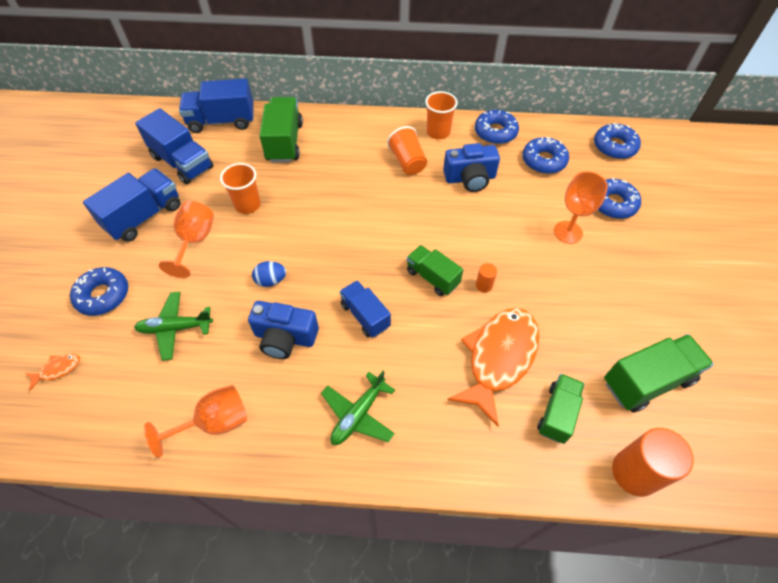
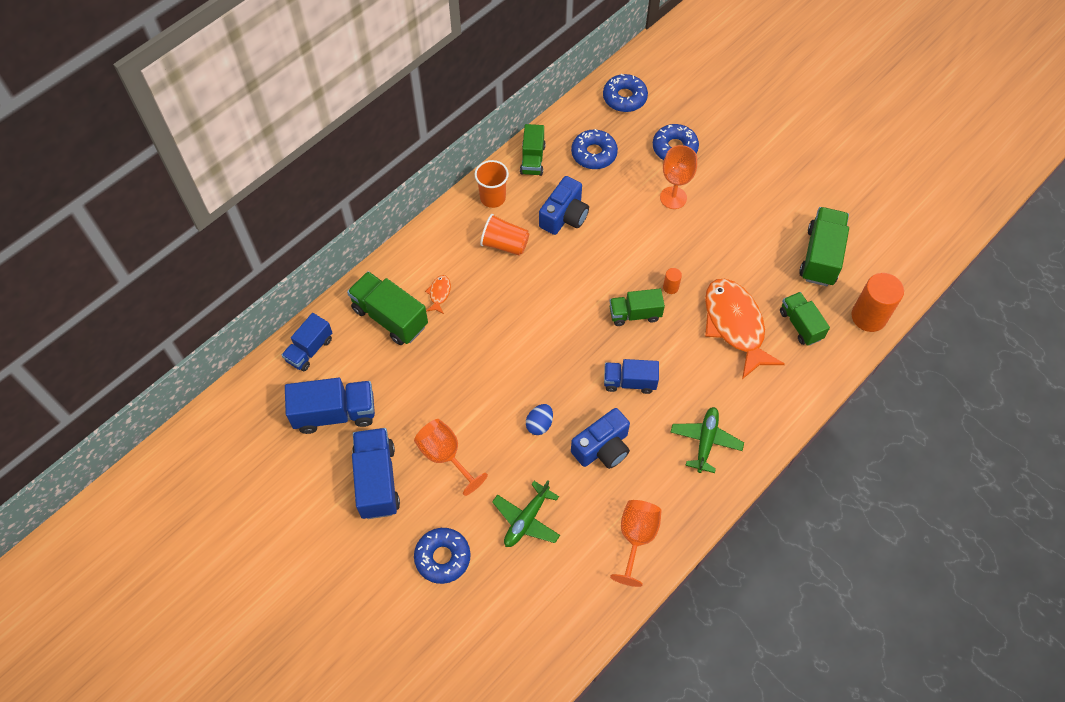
camera: 50 degrees left, 5 degrees up
(58, 369) = (493, 627): orange fish -> orange fish (439, 293)
(222, 121) = (309, 350): blue truck -> blue truck, size x0.65
(247, 205) = (440, 392): orange cup -> none
(358, 414) = (705, 441): green plane -> green plane turned 150 degrees counterclockwise
(495, 132) = (532, 159): blue donut -> green truck

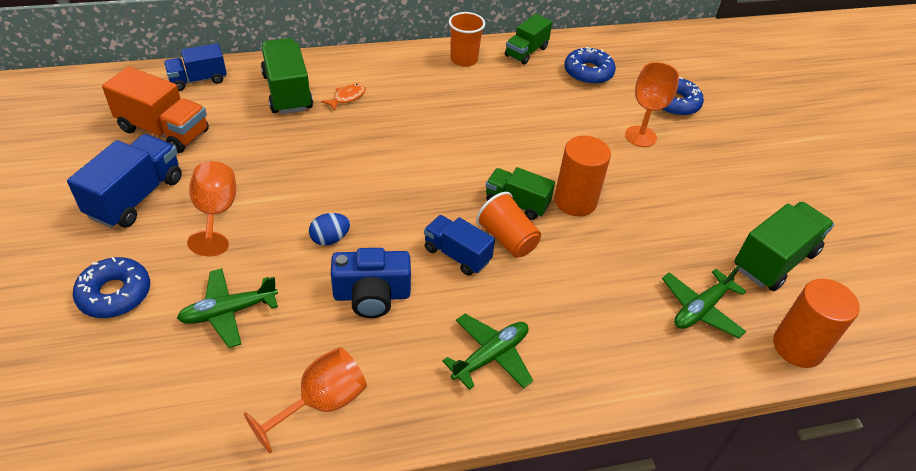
camera: 30 degrees right, 15 degrees down
(335, 413) = (164, 130): blue truck -> orange truck
(505, 244) = (442, 93): orange cup -> orange cup (507, 239)
(564, 216) = (517, 100): blue camera -> none
(624, 98) = (654, 50): blue donut -> none
(670, 287) = (575, 201): orange cylinder -> orange cylinder, size x2.21
(735, 325) = (620, 269): orange fish -> none
(800, 325) = (701, 309): green truck -> green plane

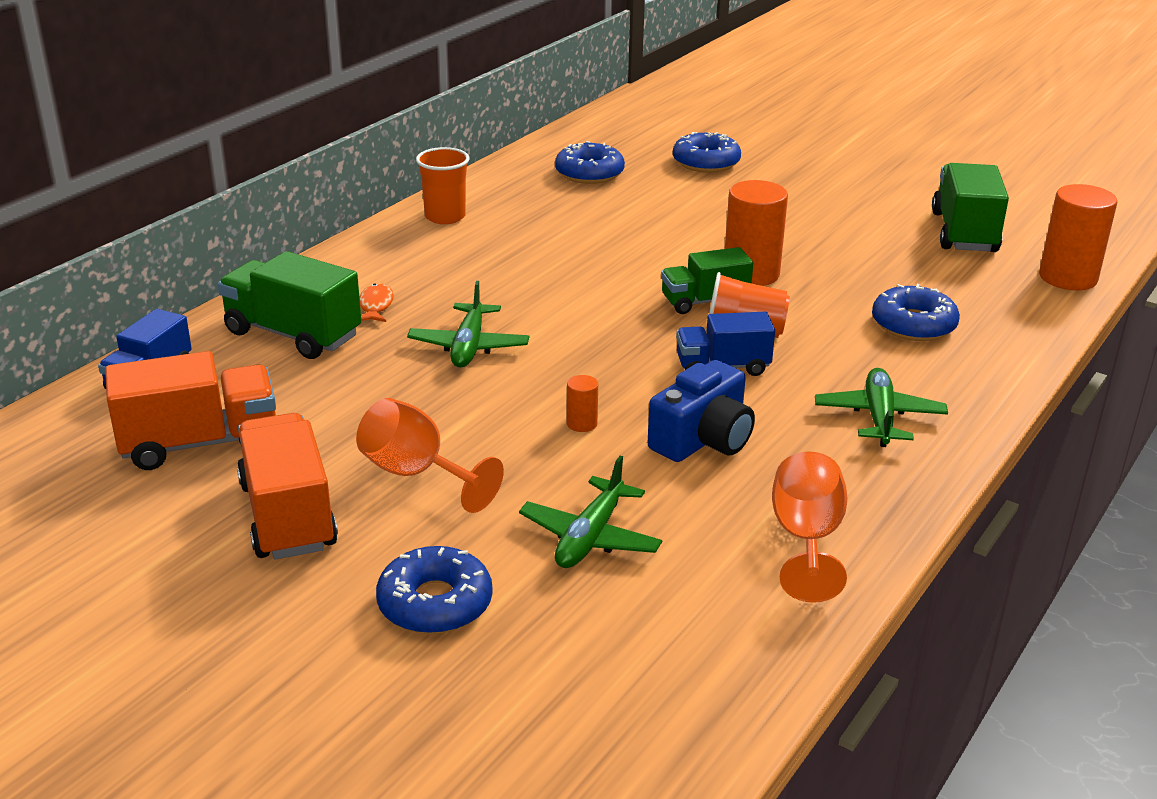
camera: 40 degrees left, 15 degrees down
(136, 197) = (287, 516): blue truck -> orange truck
(330, 239) = (582, 424): blue egg -> orange cylinder
(526, 52) = (499, 183): green truck -> none
(620, 307) = (913, 325): none -> blue donut
(640, 136) = (721, 200): orange goblet -> none
(701, 309) = (969, 292): green plane -> green plane (469, 346)

